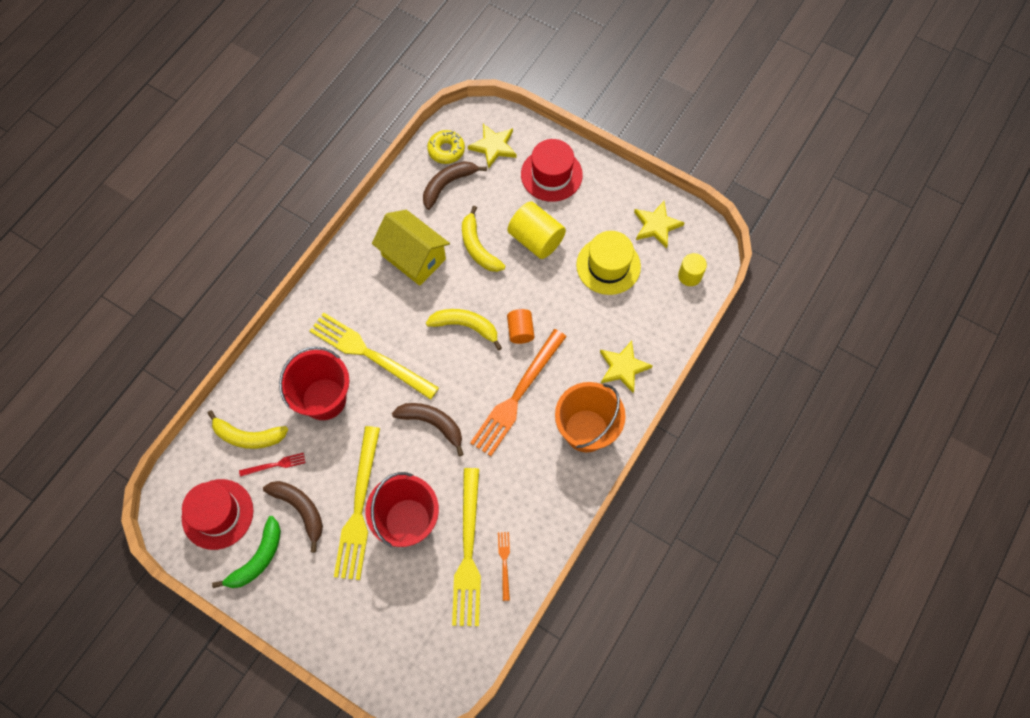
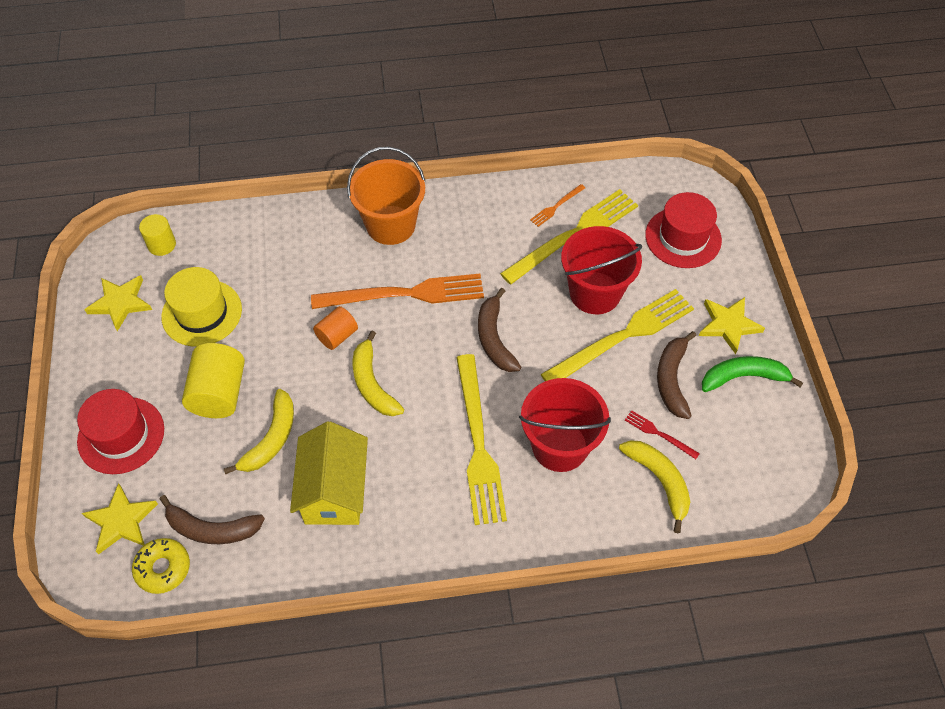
camera: 130 degrees left, 10 degrees down
(217, 514) = (747, 442): red hat -> red hat (683, 237)
(623, 367) = (305, 236): yellow star -> yellow star (728, 325)

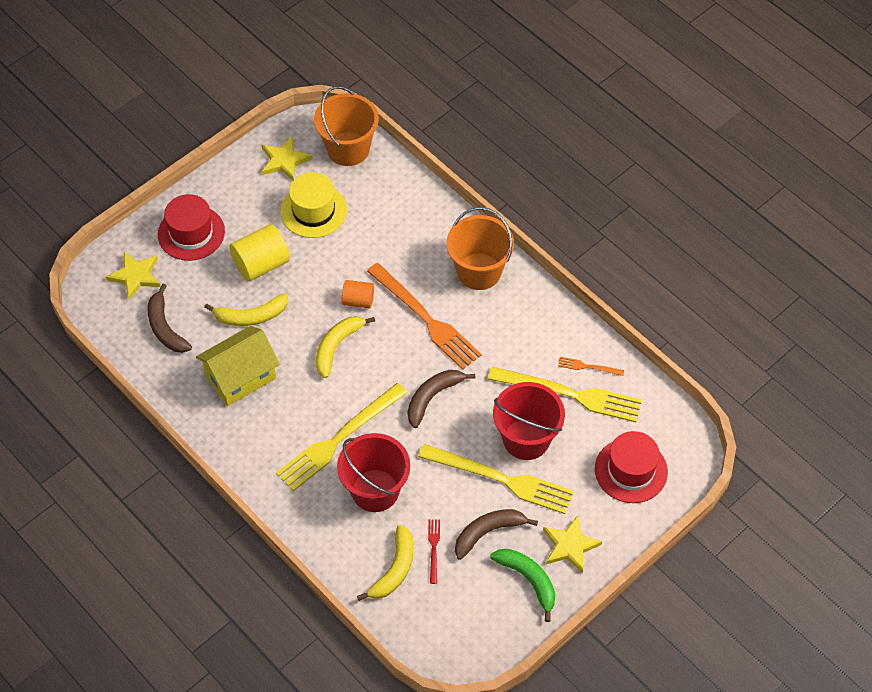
camera: 55 degrees right, 0 degrees up
(162, 245) = (348, 149): yellow cylinder -> orange bucket
(163, 568) = (121, 320): yellow donut -> none

